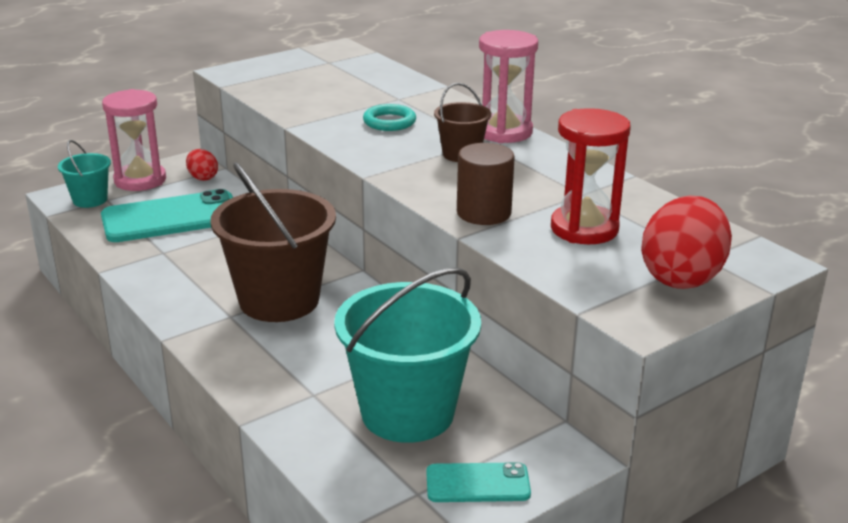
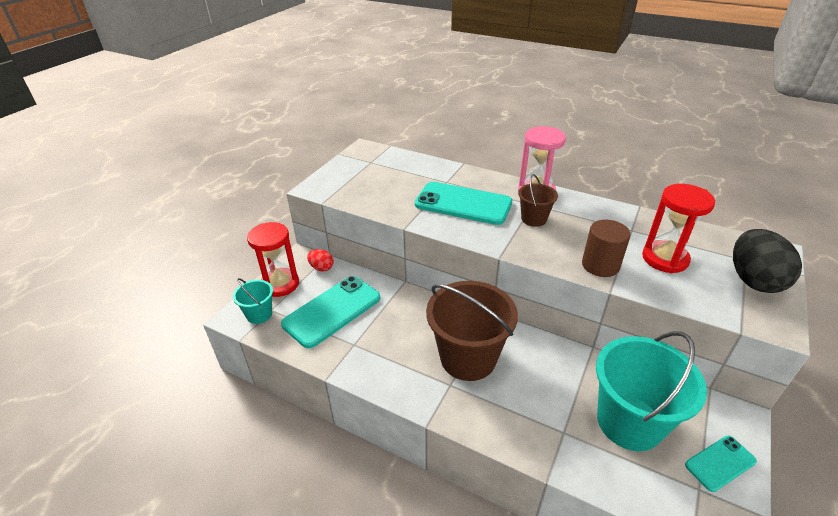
camera: 25 degrees left, 10 degrees up
(140, 180) = (280, 284): pink hourglass -> red hourglass
(389, 122) = (463, 204): turquoise ring -> turquoise phone
(682, 277) = (753, 280): red egg -> black egg

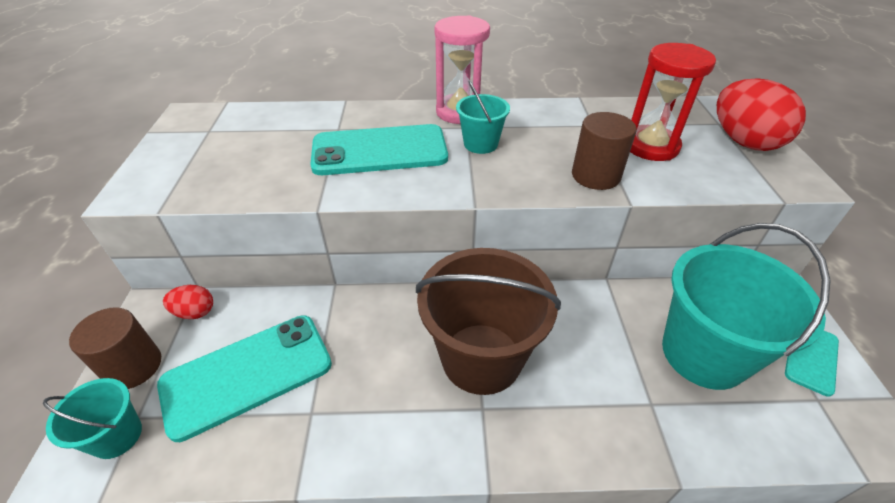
camera: 30 degrees left, 5 degrees up
(280, 284) = (133, 366): red hourglass -> brown cylinder
(332, 311) = (247, 374): turquoise phone -> turquoise phone turned 45 degrees clockwise
(534, 219) = (480, 144): brown bucket -> turquoise bucket
(753, 280) = (744, 142): black egg -> red egg

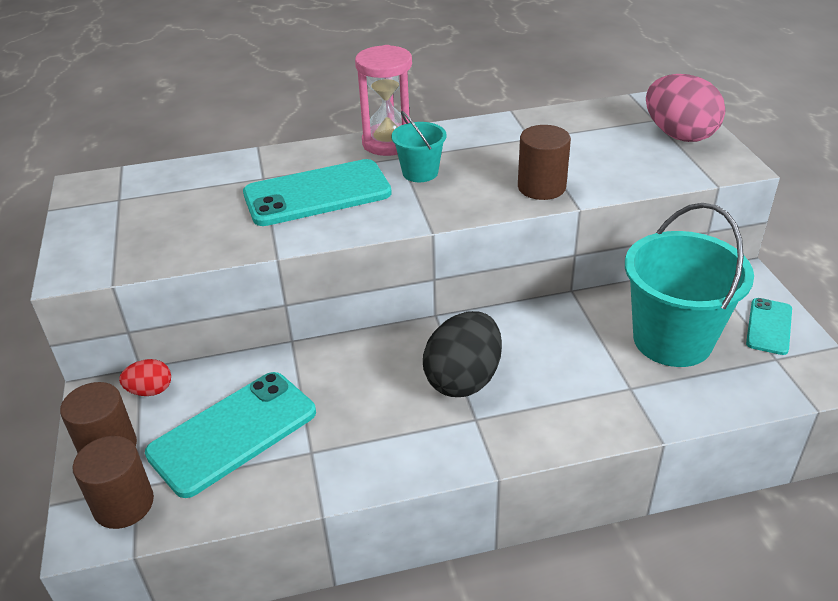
camera: 10 degrees left, 5 degrees down
(117, 436) = (123, 504): turquoise bucket -> brown cylinder
(481, 358) = (463, 379): brown bucket -> black egg
(650, 146) = (590, 152): red hourglass -> none
(744, 142) = (679, 135): red egg -> pink egg

